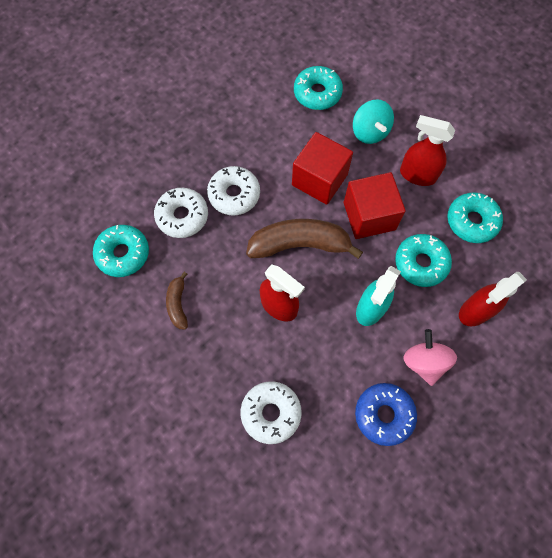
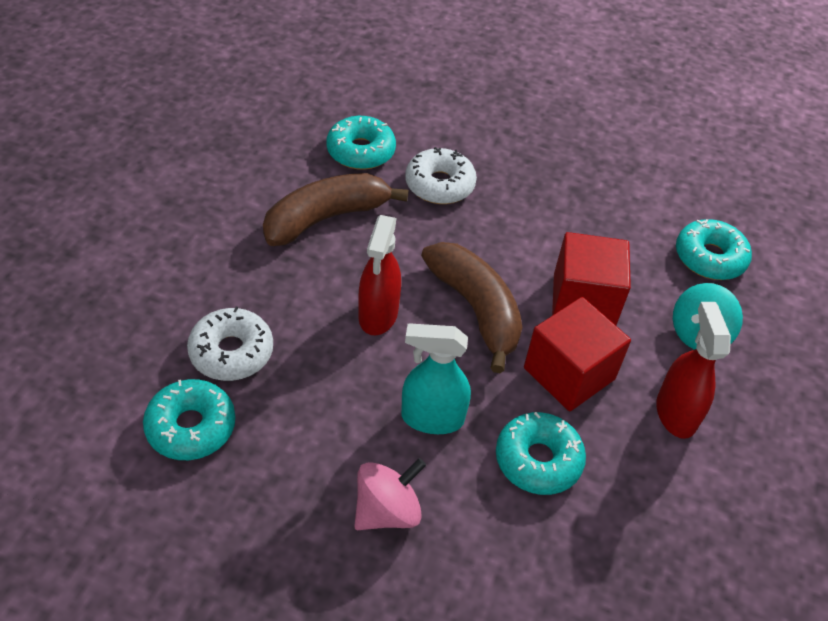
camera: 60 degrees right, 20 degrees down
(178, 304) = (326, 218): brown banana -> brown banana, size x1.97
(234, 194) = (500, 222): white donut -> none
(384, 414) = (284, 482): blue donut -> none
(471, 221) = (651, 510): turquoise donut -> turquoise donut (191, 427)
(475, 311) = (505, 558): red spray bottle -> none

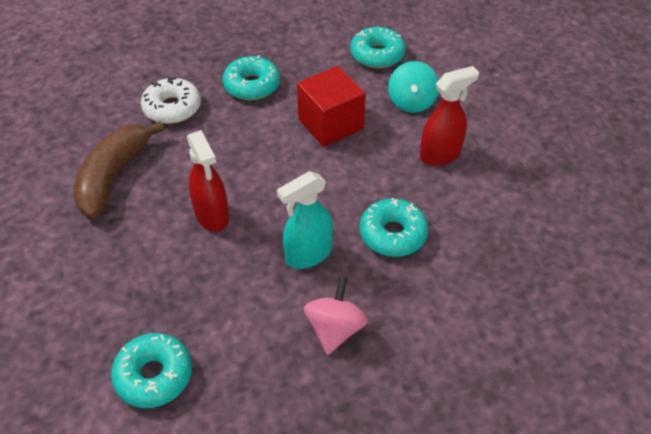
camera: 35 degrees left, 0 degrees up
(231, 352) = (133, 307): white donut -> none
(360, 151) = (95, 118): turquoise donut -> turquoise donut (252, 85)
(476, 309) = (271, 171): brown banana -> none
(569, 373) = (362, 172): red cube -> none
(675, 413) = (440, 155): red spray bottle -> red spray bottle turned 105 degrees clockwise

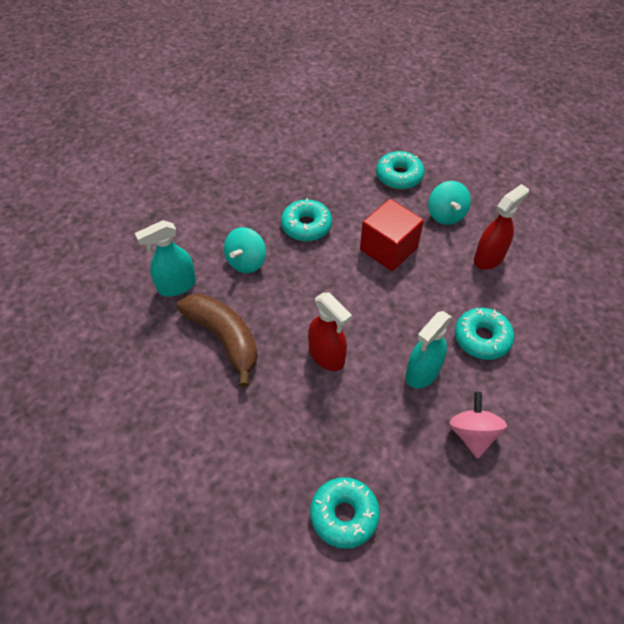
camera: 15 degrees left, 5 degrees up
(90, 117) = (177, 286): none -> turquoise spray bottle
(114, 176) = (224, 338): brown banana -> brown banana turned 135 degrees clockwise
(172, 108) = (246, 262): white donut -> turquoise spinning top

